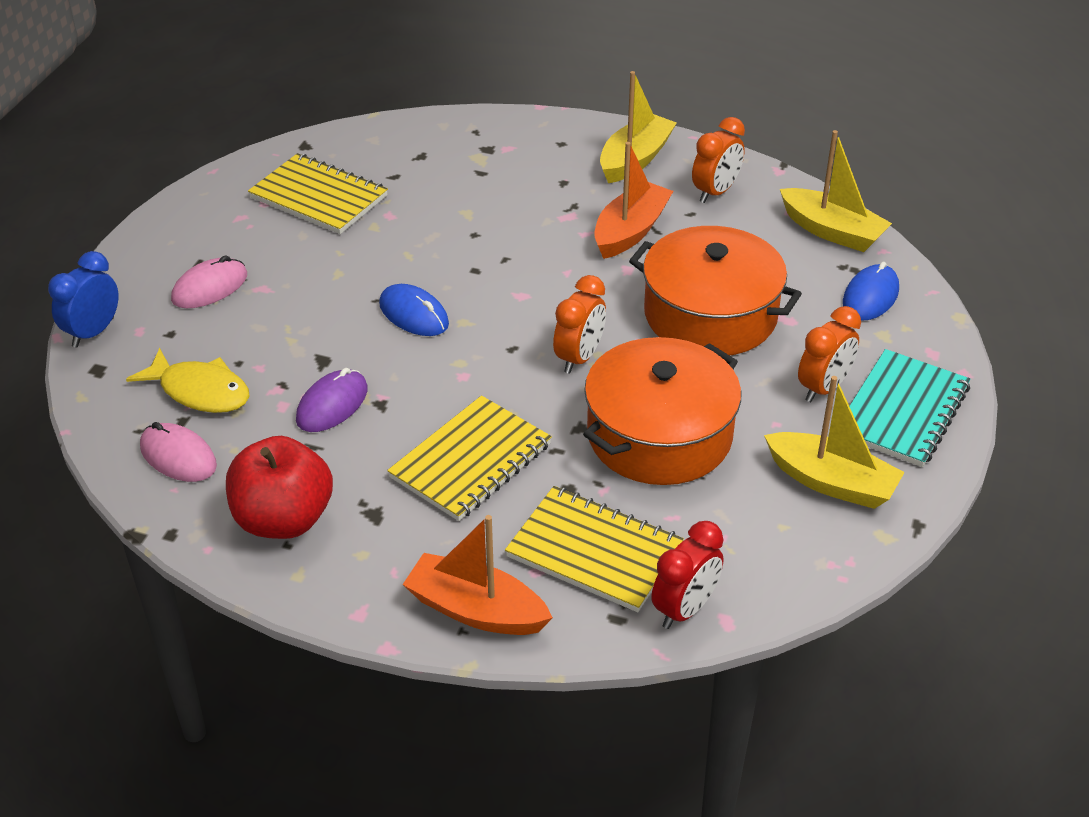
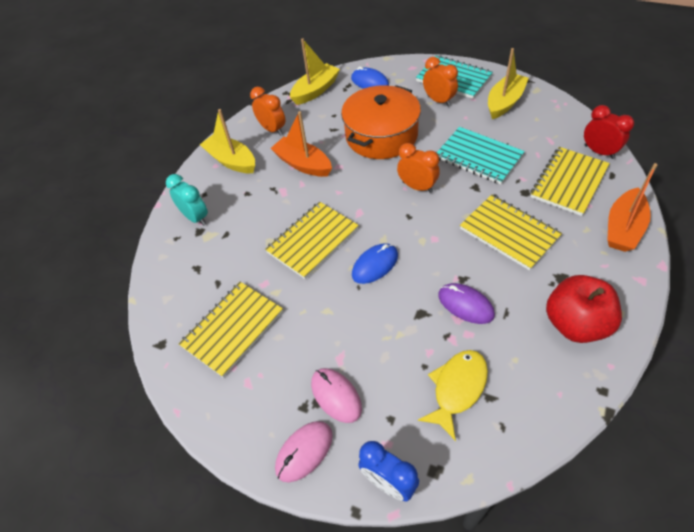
camera: 80 degrees left, 10 degrees up
(178, 456) = (527, 395): pink mouse -> pink mouse (304, 451)
(464, 252) = (313, 241): none -> yellow notebook
(513, 142) = (196, 217): none -> turquoise clock
(659, 435) = (478, 157): orange pot -> turquoise notebook

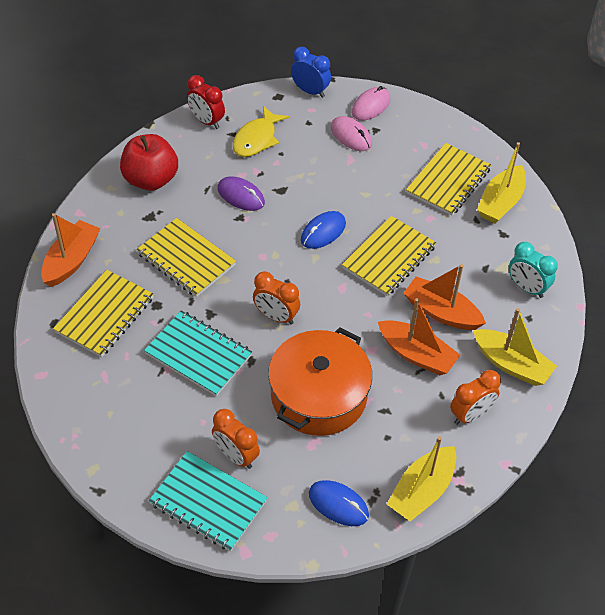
camera: 170 degrees right, 0 degrees up
(272, 129) = (470, 415): orange clock -> orange clock turned 75 degrees counterclockwise
(275, 195) = (441, 312): none -> orange boat
(504, 102) = (144, 446): yellow boat -> yellow boat (500, 202)
(599, 152) = (53, 355): red clock -> red clock (206, 121)

